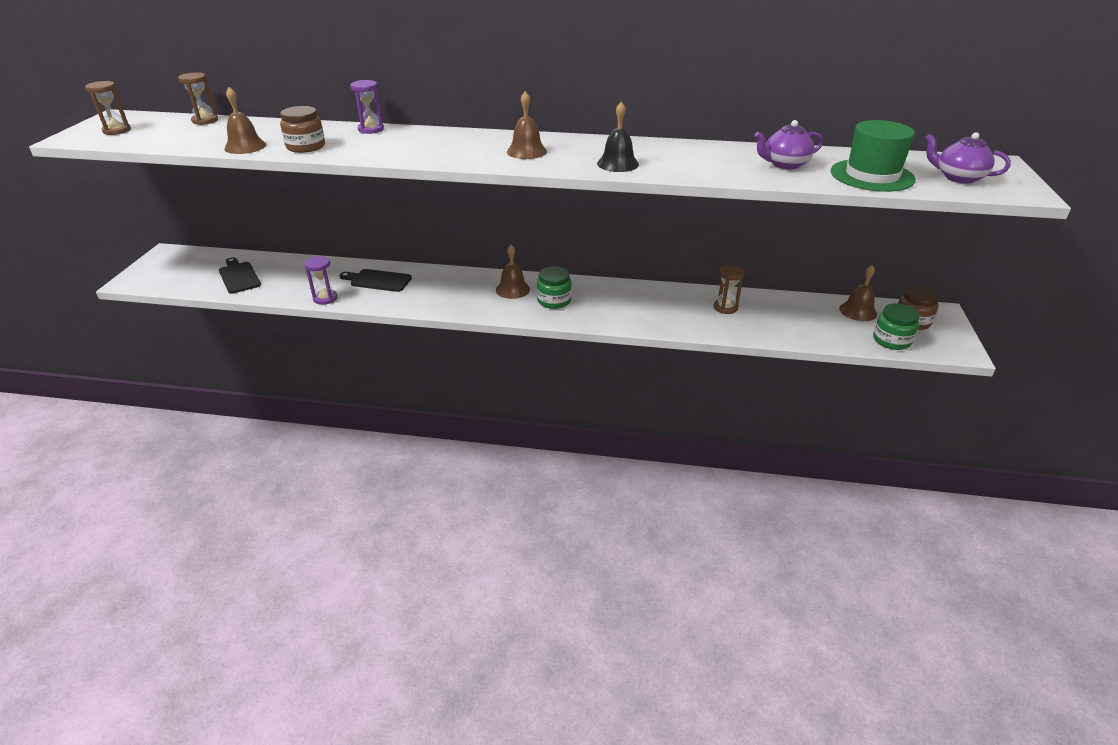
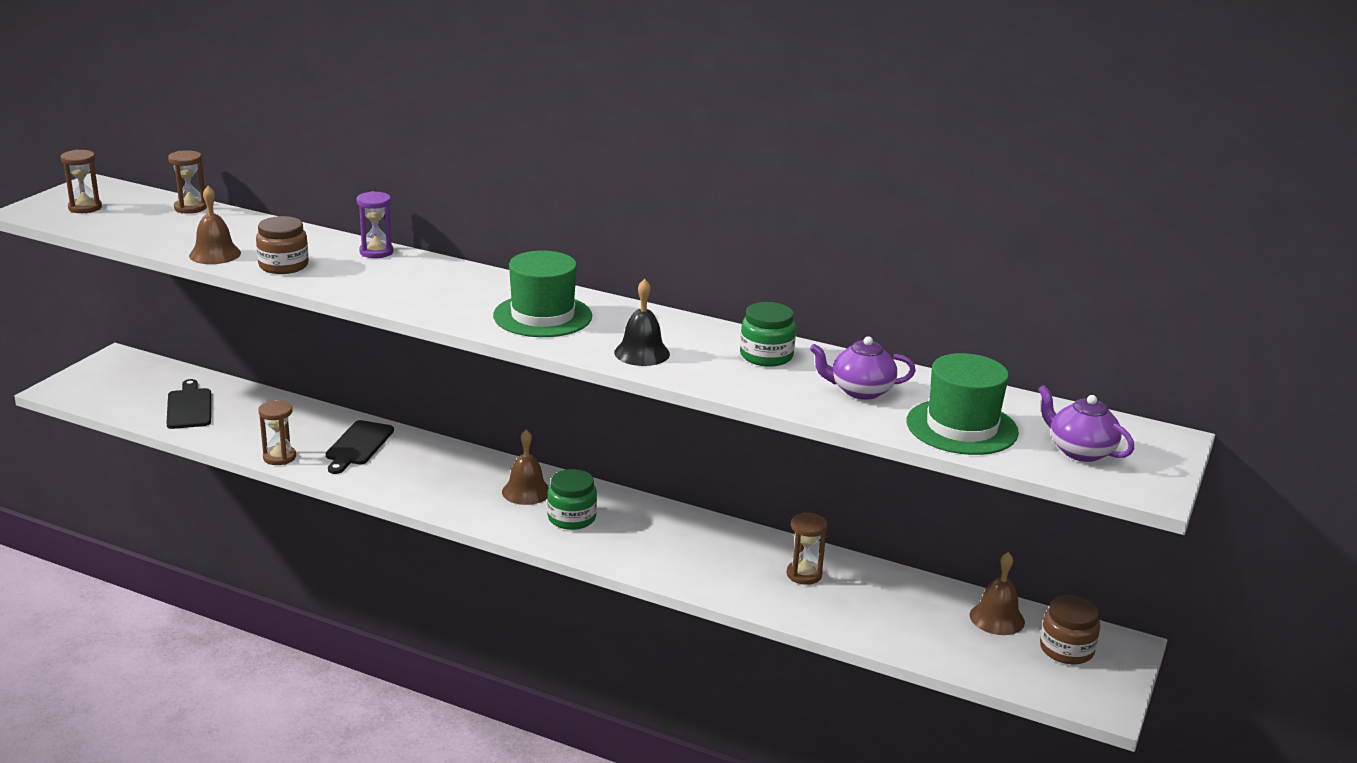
camera: 15 degrees right, 10 degrees down
(325, 298) = (279, 457): purple hourglass -> brown hourglass
(378, 280) = (358, 445): black cutting board -> black cutting board turned 105 degrees counterclockwise
(526, 151) = (542, 316): brown bell -> green hat
(891, 340) = (1011, 669): green jar -> green jar (766, 356)

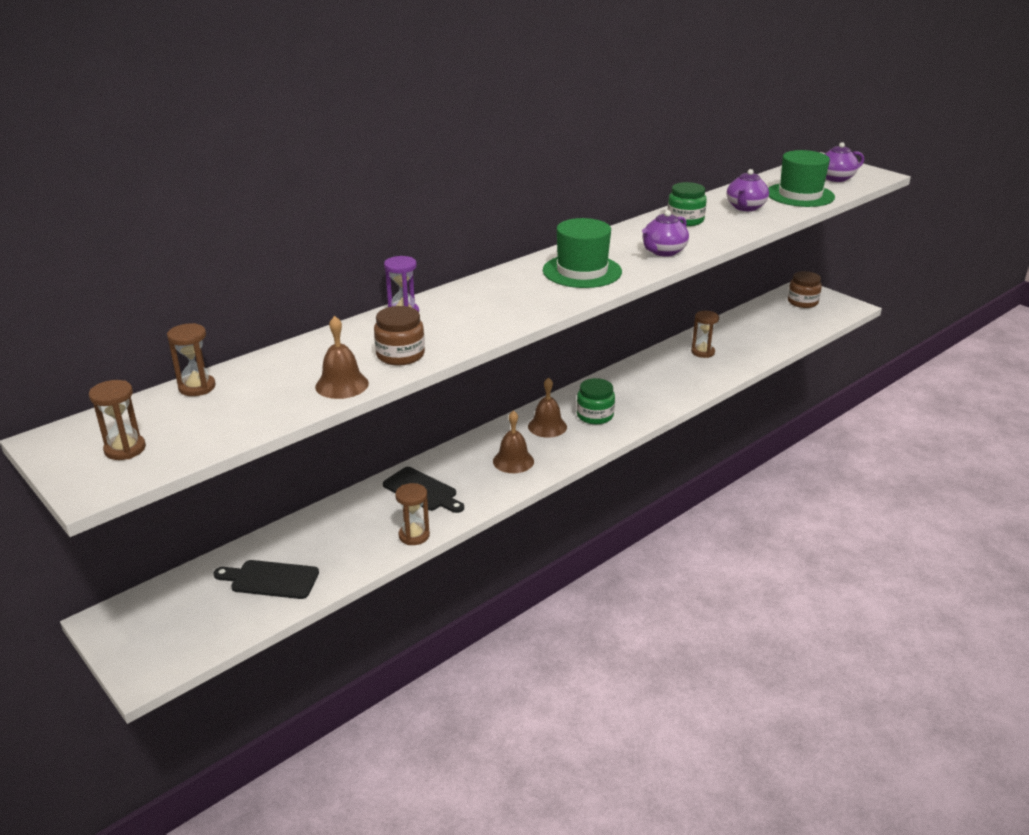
camera: 65 degrees left, 5 degrees up
(642, 353) = (663, 252): black bell -> purple teapot
(997, 618) = (768, 311): brown bell -> brown bell (513, 461)

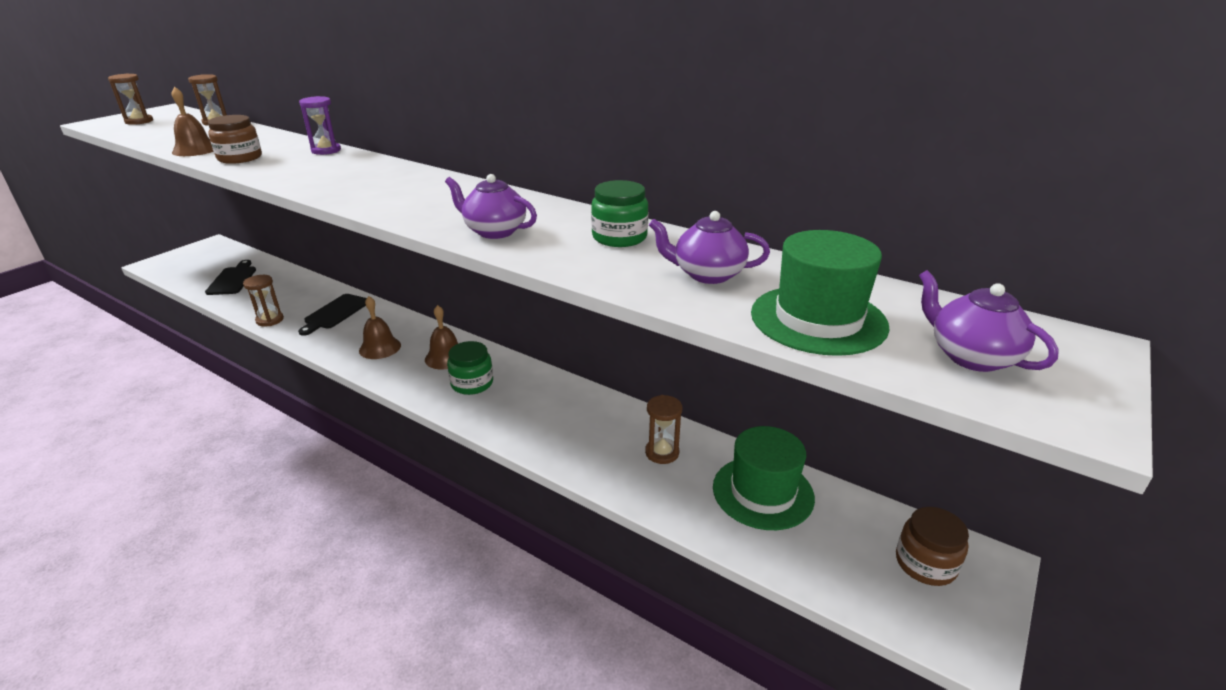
camera: 75 degrees right, 0 degrees up
(582, 271) = (424, 198): green hat -> green hat (763, 492)

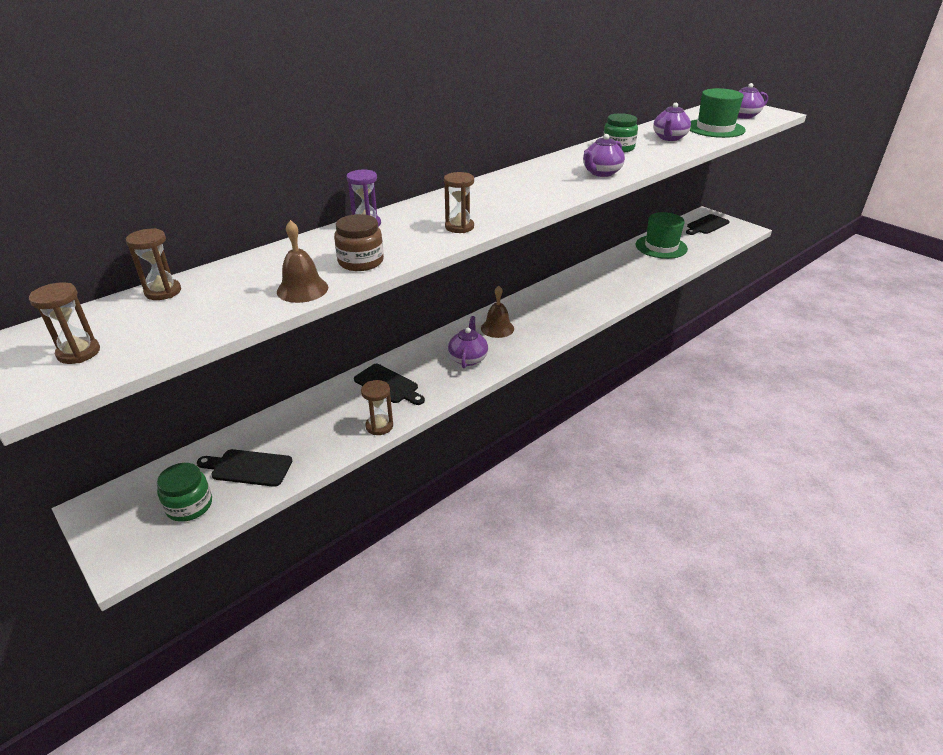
camera: 75 degrees left, 5 degrees up
(380, 348) = (468, 358): brown bell -> purple teapot
(472, 383) = (538, 319): green jar -> green jar (189, 506)
(662, 452) = (627, 265): brown hourglass -> brown hourglass (459, 227)
(925, 563) = (706, 225): brown jar -> black cutting board

